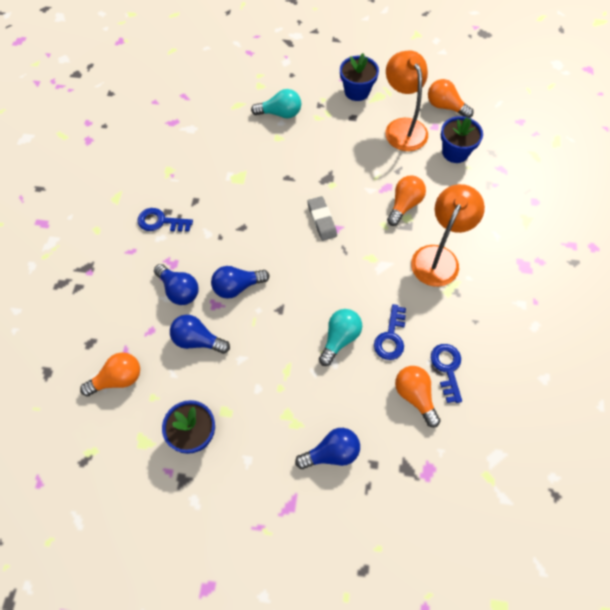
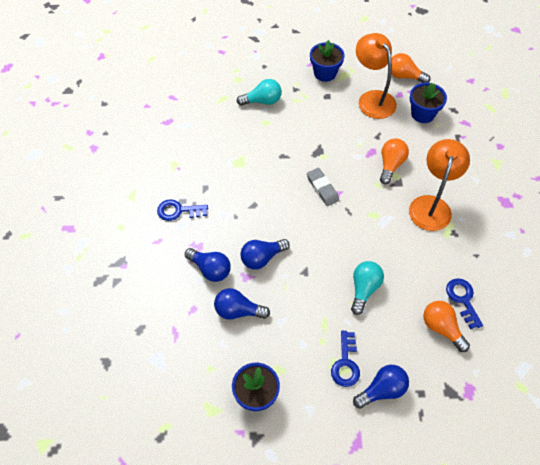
camera: 10 degrees left, 5 degrees down
(118, 379) = (174, 357): orange light bulb -> none
(391, 337) = (408, 280): blue key -> blue key (345, 363)

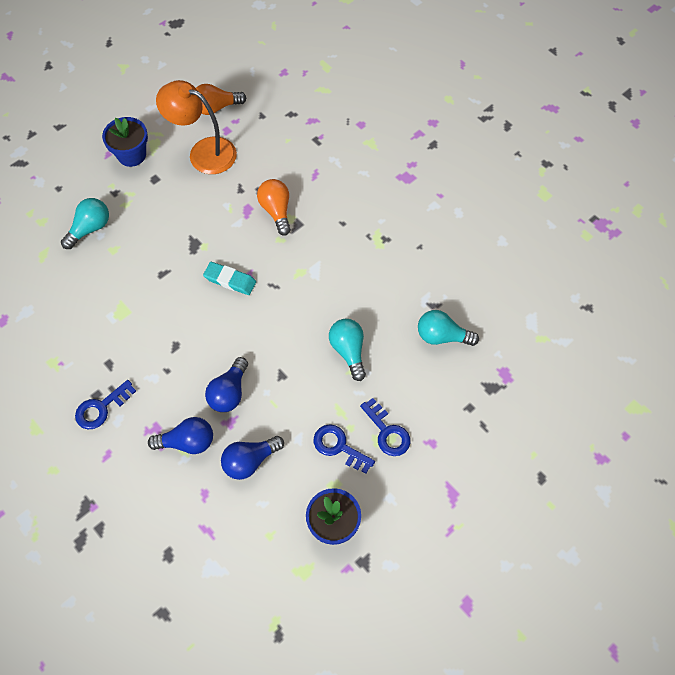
camera: 40 degrees left, 5 degrees up
(322, 188) = (230, 280): grey eraser -> turquoise eraser
(382, 390) = (436, 431): blue light bulb -> none
(422, 114) = (265, 137): blue flower pot -> none
(431, 205) = (345, 226): orange lamp -> none
(441, 328) = (442, 336): orange light bulb -> turquoise light bulb
(463, 299) = (439, 296): blue key -> blue key (339, 447)

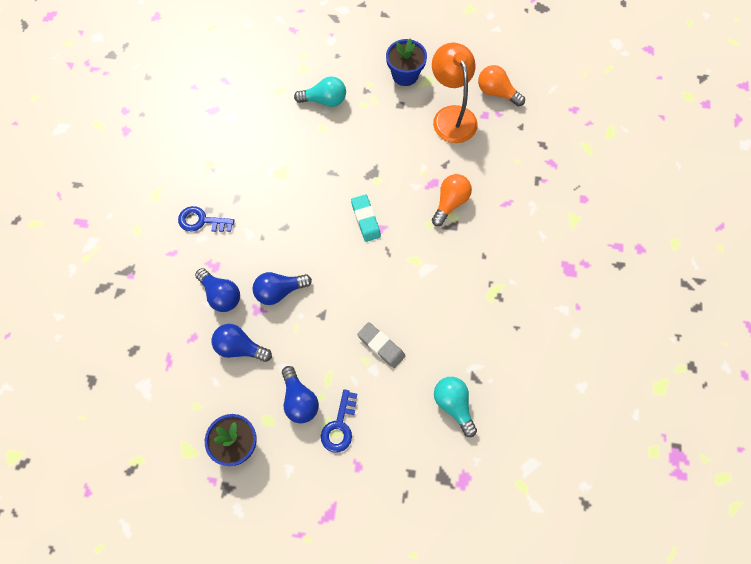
camera: 50 degrees right, 5 degrees up
(339, 447) = (299, 400): blue key -> blue light bulb
(348, 351) = (381, 346): turquoise light bulb -> grey eraser

